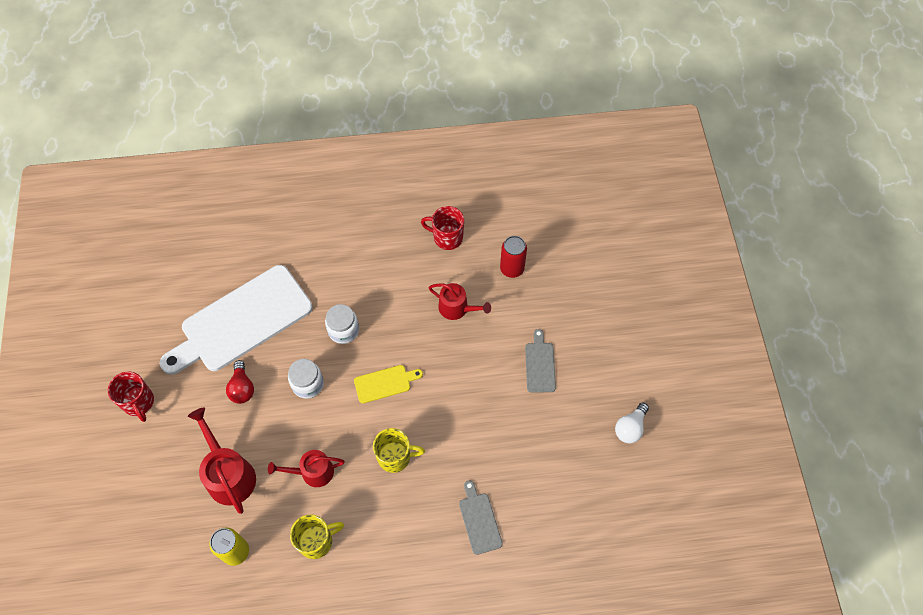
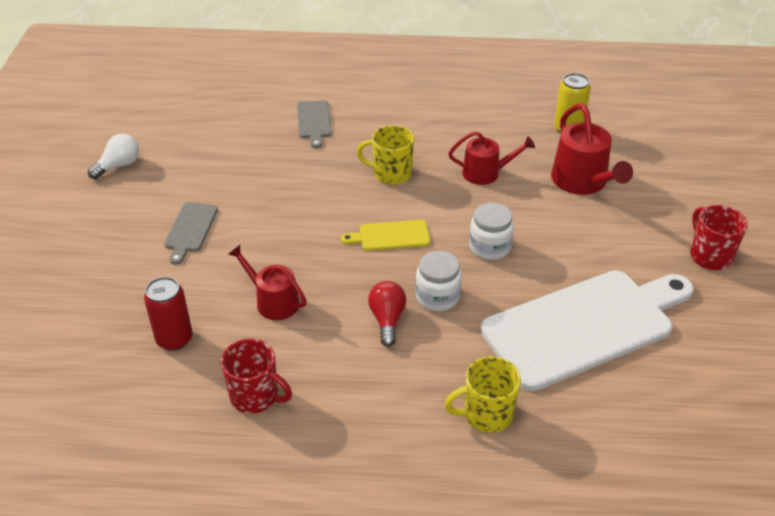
camera: 170 degrees left, 20 degrees down
(242, 388) = (575, 253): red light bulb -> red light bulb (387, 320)
(316, 541) = (484, 126): yellow mug -> yellow mug (486, 414)

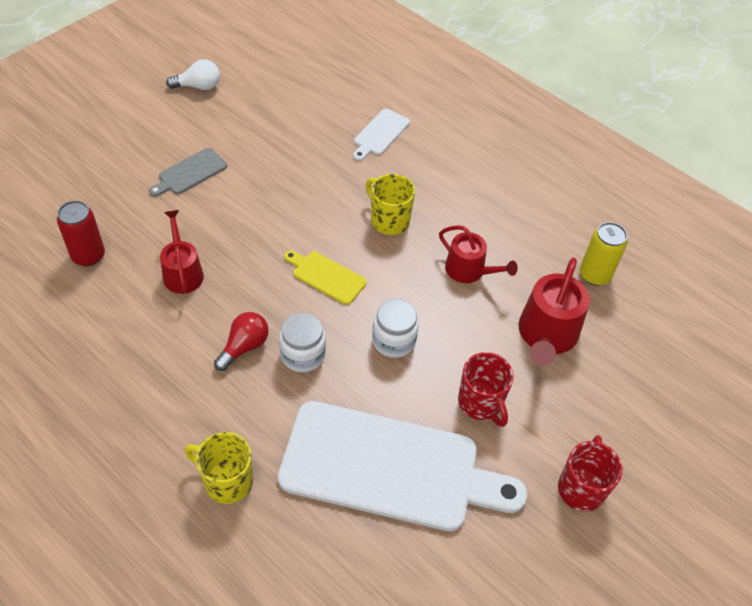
camera: 35 degrees right, 10 degrees up
(255, 396) = (91, 340): red mug -> red mug (480, 403)
(314, 121) = (380, 134): grey cutting board -> white cutting board

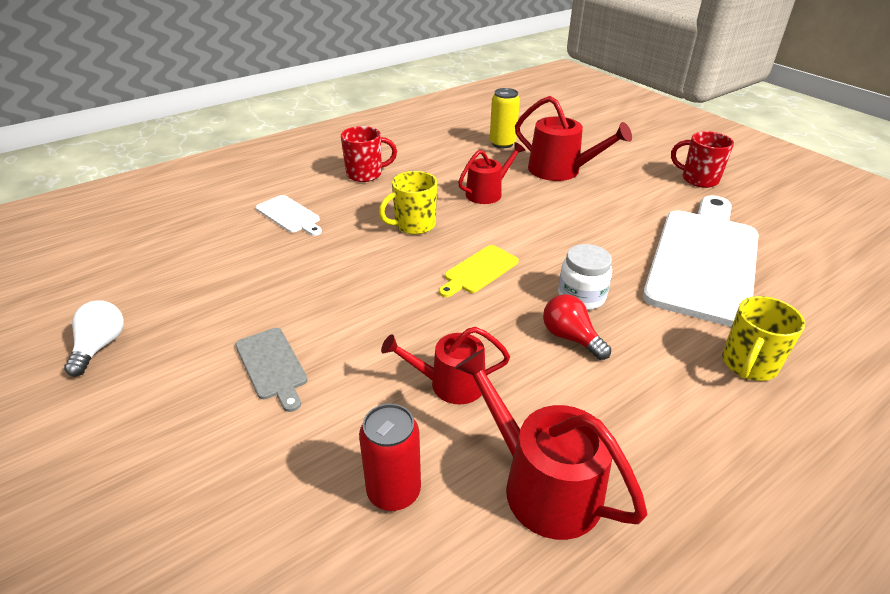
camera: 75 degrees left, 15 degrees down
(95, 331) = (542, 485): none -> red watering can
(393, 341) = (564, 240): white jar -> none
(480, 403) = (629, 207): red mug -> red mug (365, 174)

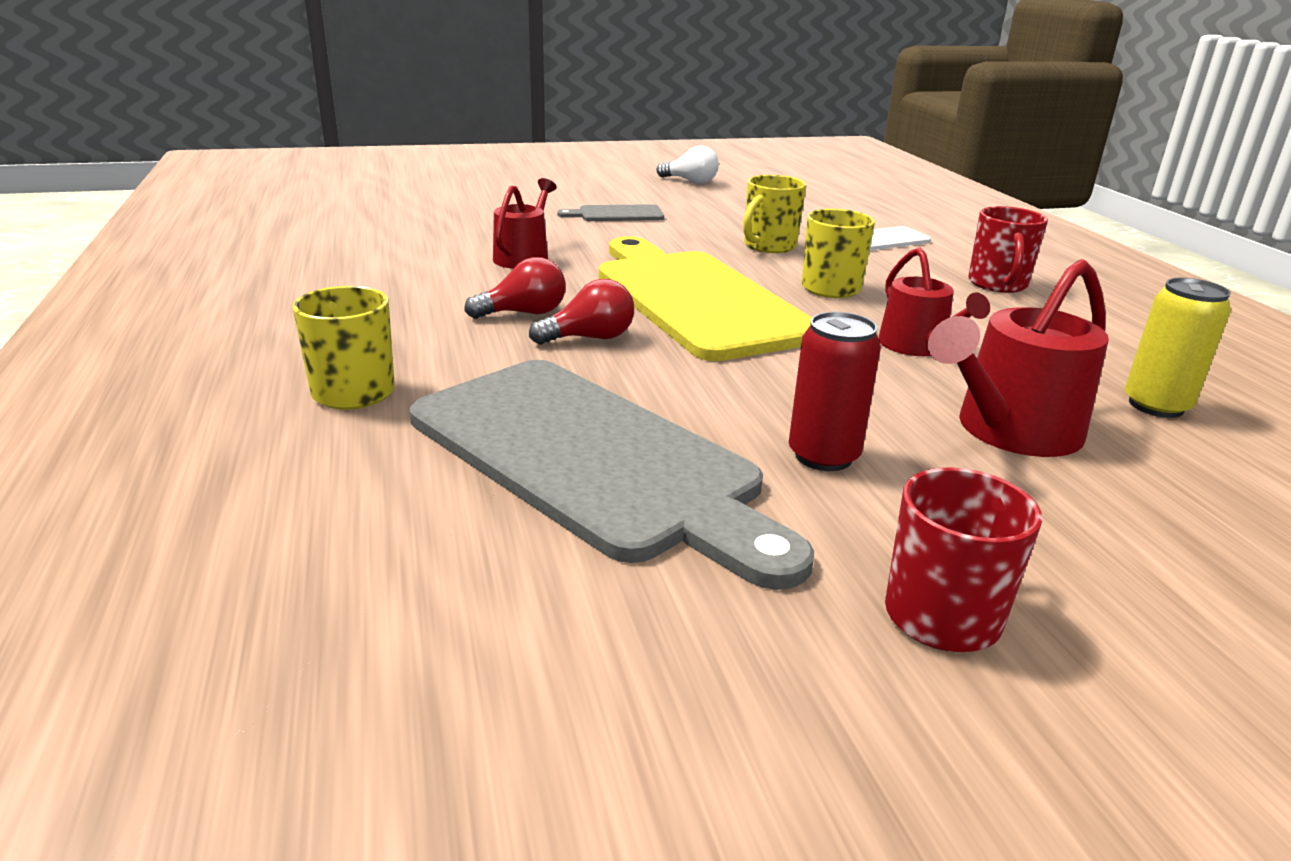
camera: 110 degrees right, 10 degrees down
(334, 259) = (768, 246): none -> yellow mug
(393, 491) = (443, 227): red can -> red can (823, 456)
(479, 271) = (695, 299): yellow cutting board -> yellow cutting board, size x2.36
(542, 485) = (377, 263): red watering can -> none
(581, 296) = (590, 338): white jar -> red light bulb
(703, 260) = (591, 459): white cutting board -> grey cutting board

